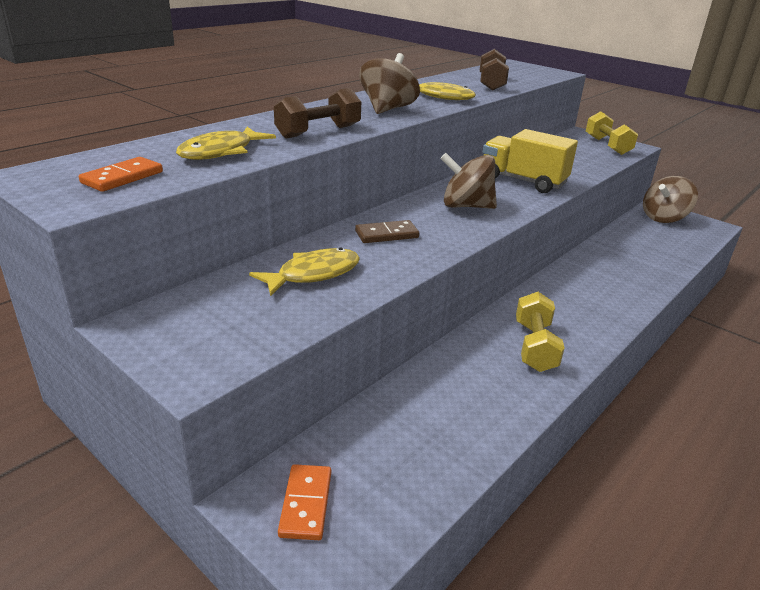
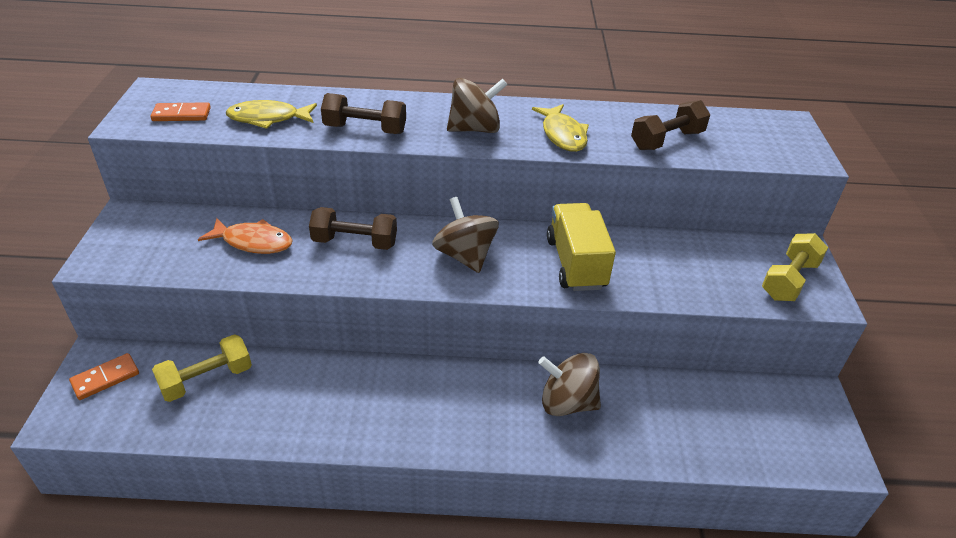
camera: 50 degrees right, 10 degrees up
(313, 274) = (253, 242): yellow fish -> orange fish
(386, 234) = (355, 242): brown domino -> brown dumbbell
(534, 346) = (382, 408): yellow dumbbell -> yellow dumbbell (207, 379)
(663, 218) = (794, 409): brown spinning top -> brown spinning top (567, 402)

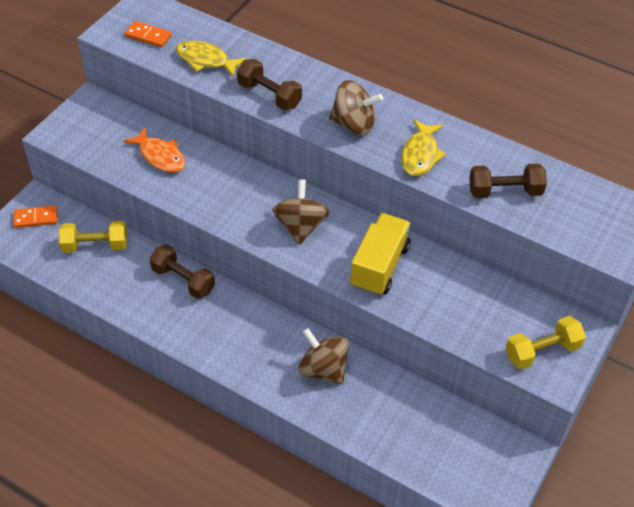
camera: 30 degrees right, 10 degrees up
(355, 242) = (229, 183): brown dumbbell -> brown dumbbell (183, 280)

